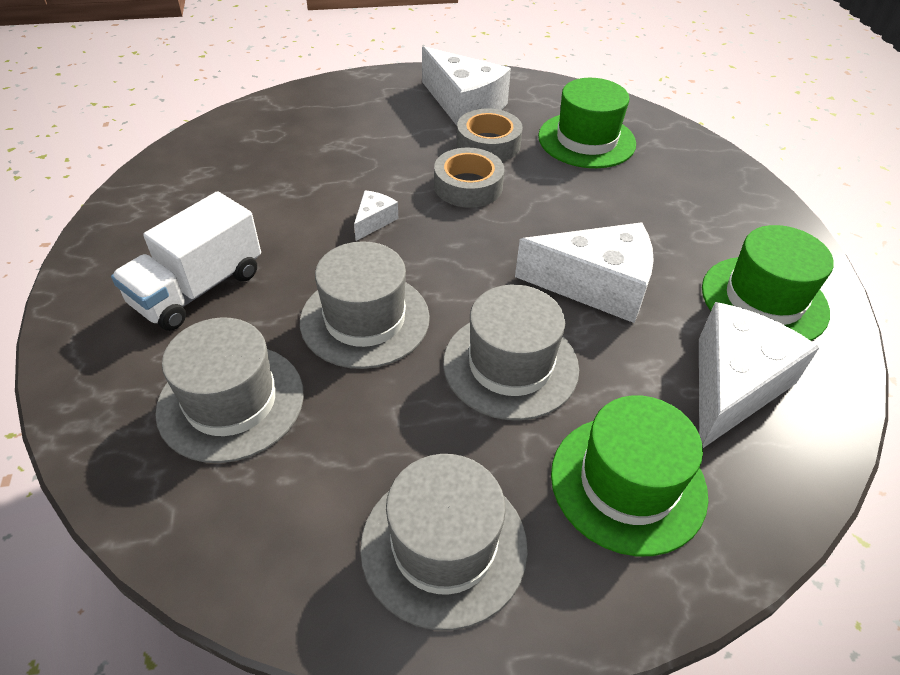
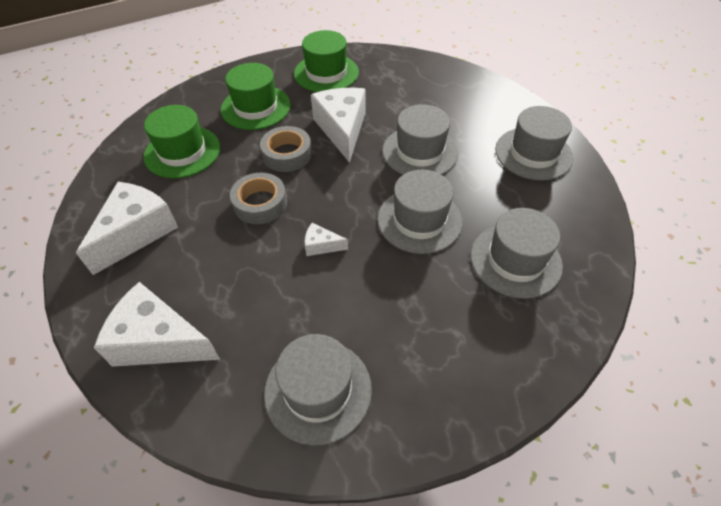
camera: 105 degrees left, 5 degrees up
(198, 288) = (440, 324): white truck -> none
(201, 186) = (318, 390): none -> grey hat
(488, 144) = (199, 204): grey tape -> grey tape (287, 154)
(628, 483) = (465, 106): green hat -> green hat (256, 107)
(733, 386) = (391, 81): white cheese -> white cheese (159, 341)

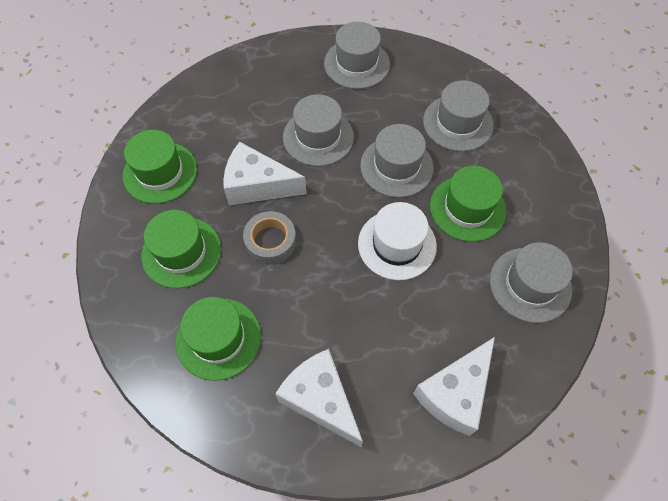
camera: 70 degrees left, 10 degrees up
(260, 203) = (327, 280): grey tape -> none
(321, 245) = (397, 244): white cheese -> white hat
(398, 298) = (467, 208): none -> green hat

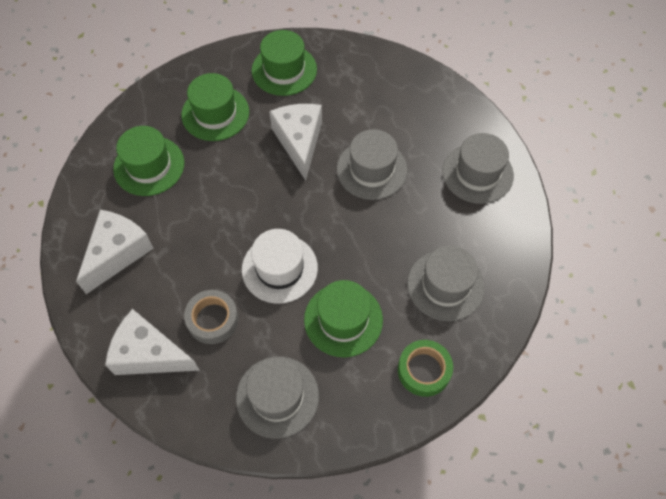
camera: 70 degrees right, 0 degrees up
(270, 241) = (247, 170): grey tape -> grey tape (212, 319)
(396, 166) = (366, 244): grey hat -> none
(532, 164) = (424, 370): none -> green tape

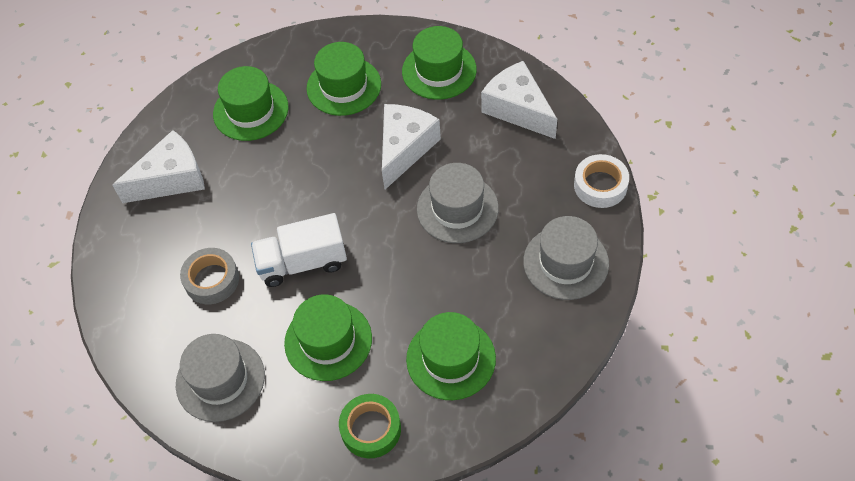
camera: 35 degrees right, 5 degrees down
(149, 354) = (138, 283): white cheese -> white cheese (518, 109)
(279, 268) = (302, 262): white hat -> white truck
(445, 285) = (451, 359): grey hat -> green hat
(463, 106) = (600, 185): none -> white tape

